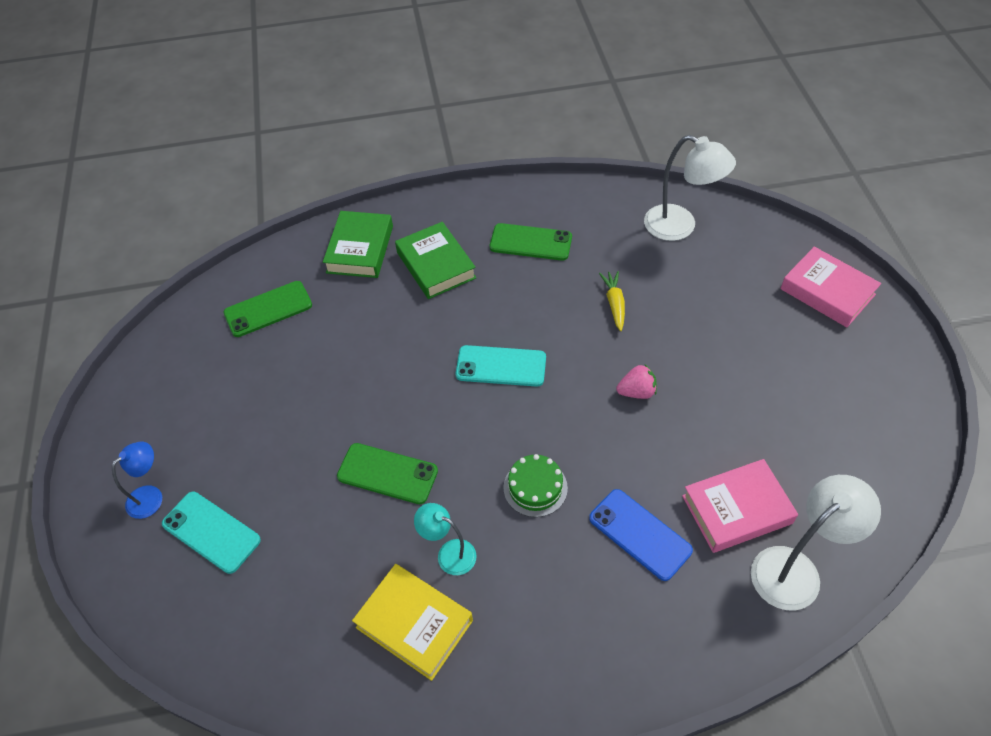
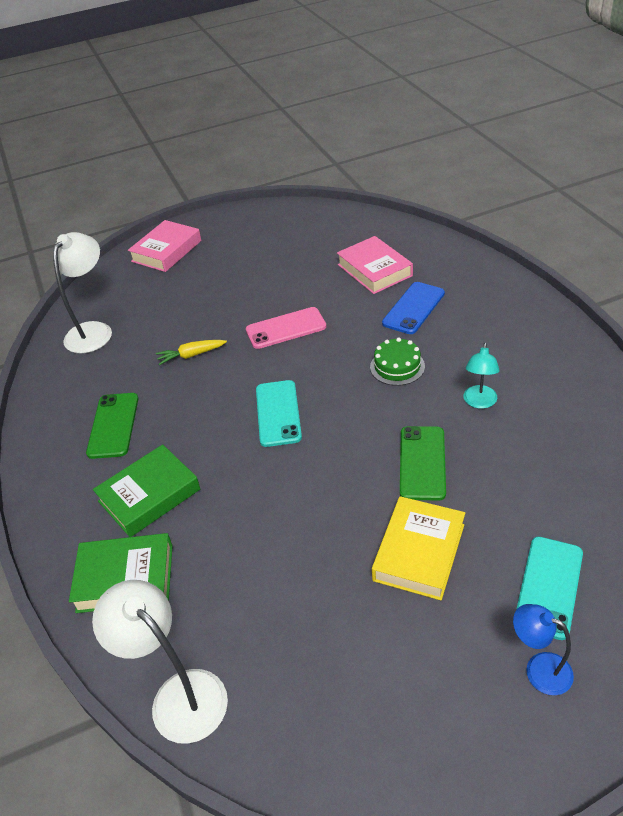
camera: 100 degrees left, 10 degrees down
(268, 309) = (235, 649): green phone -> none
(414, 624) = (549, 407): yellow book -> yellow book (419, 552)
(636, 392) = (286, 328): pink strawberry -> pink phone
(795, 569) = (408, 244): white lamp -> white lamp (178, 694)

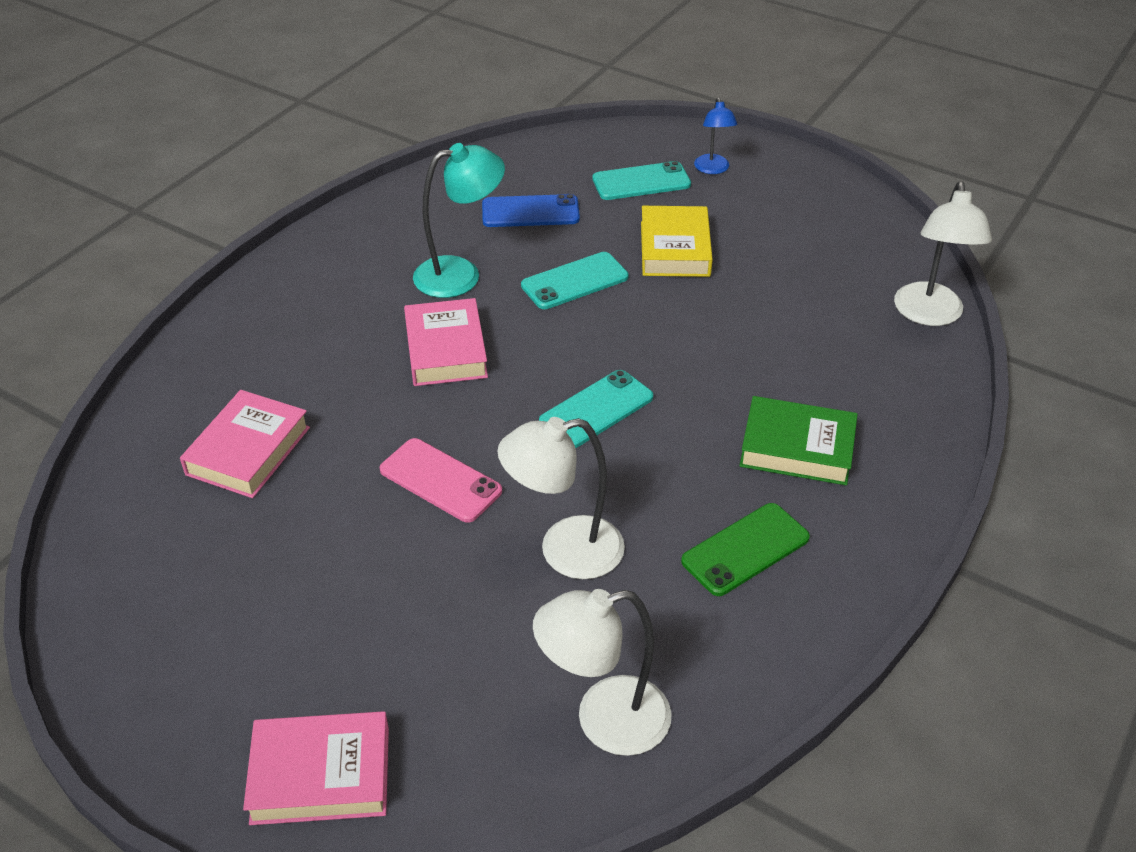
camera: 130 degrees left, 0 degrees up
(125, 578) = (890, 406): green book -> none
(191, 355) = (564, 551): yellow carrot -> white lamp
(397, 366) = (445, 349): green cake -> pink book
(413, 308) = (321, 378): blue phone -> blue phone (530, 212)
(419, 552) = (675, 249): yellow book -> yellow book turned 75 degrees counterclockwise
(422, 463) = (574, 281): green phone -> turquoise phone
(479, 402) = (460, 274): turquoise lamp -> turquoise lamp, size x1.69

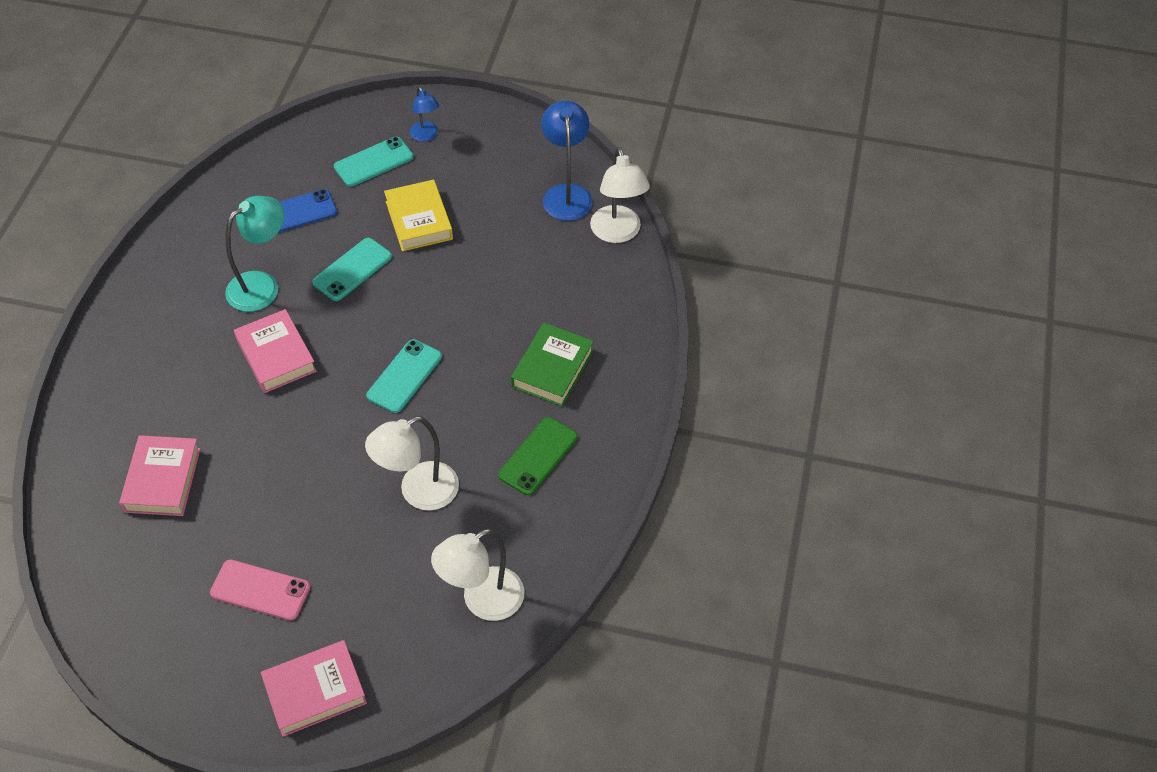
camera: 20 degrees left, 10 degrees up
(440, 480) = (313, 464): pink phone -> pink phone (260, 590)
(797, 448) = (552, 369): green book -> green book turned 60 degrees counterclockwise
(871, 260) = (566, 194): none -> blue lamp

